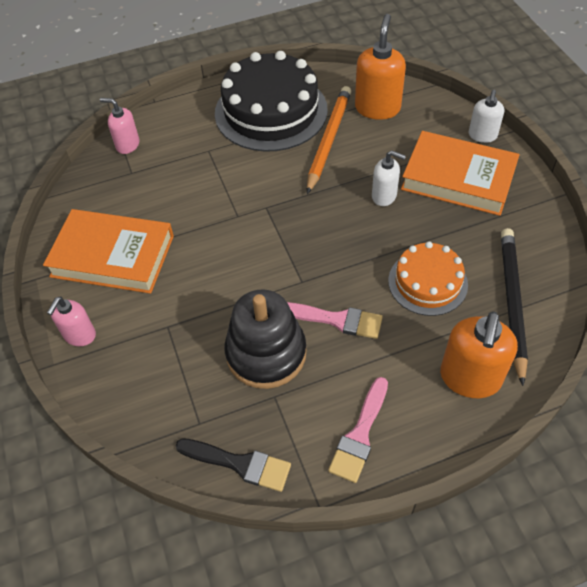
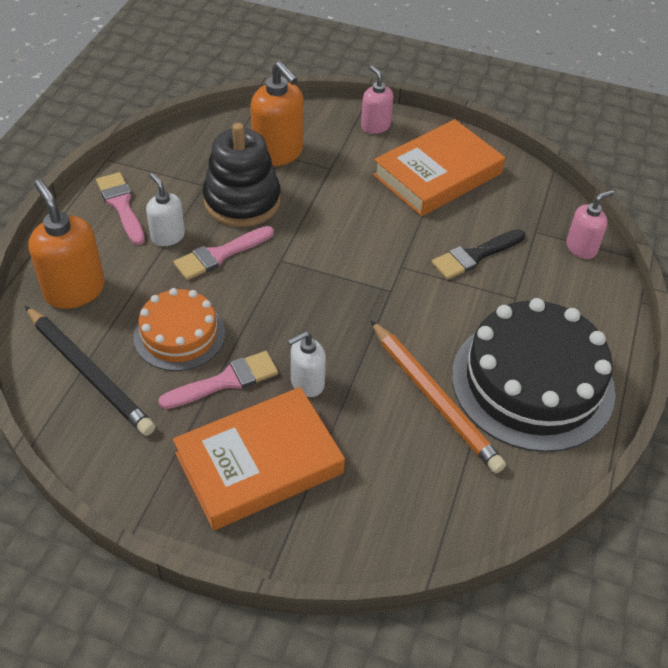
camera: 125 degrees right, 5 degrees down
(239, 464) = (181, 144): black brush -> black brush (475, 256)
(377, 108) = (443, 483): orange soap dispenser -> orange soap dispenser (278, 153)
(429, 232) = (226, 381): none -> pink brush
(482, 135) = (291, 547): white soap dispenser -> white soap dispenser (168, 236)

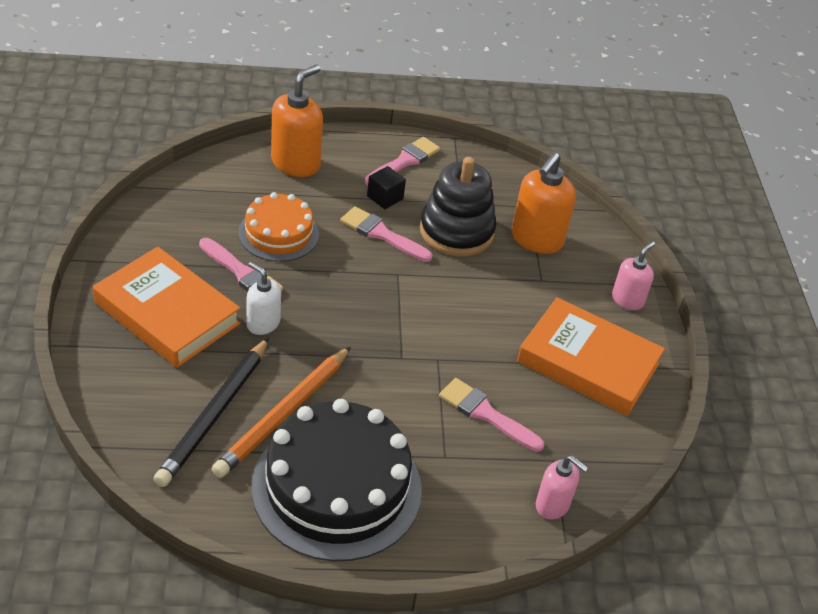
camera: 65 degrees right, 5 degrees down
(89, 373) = (216, 195): black pencil -> black pencil (214, 414)
(168, 236) = (385, 197): white soap dispenser -> black cube
(475, 256) = (486, 414): black brush -> pink brush

